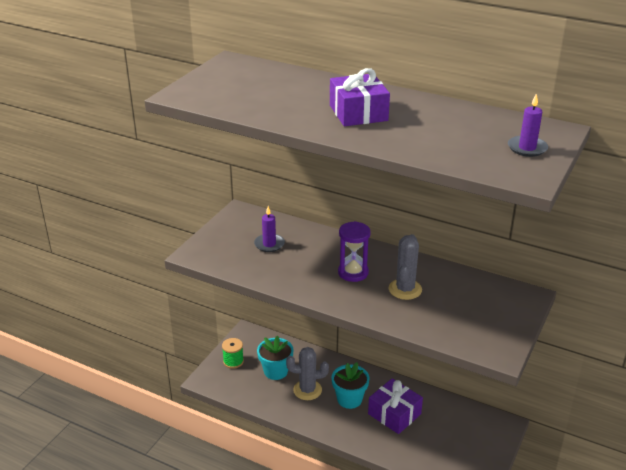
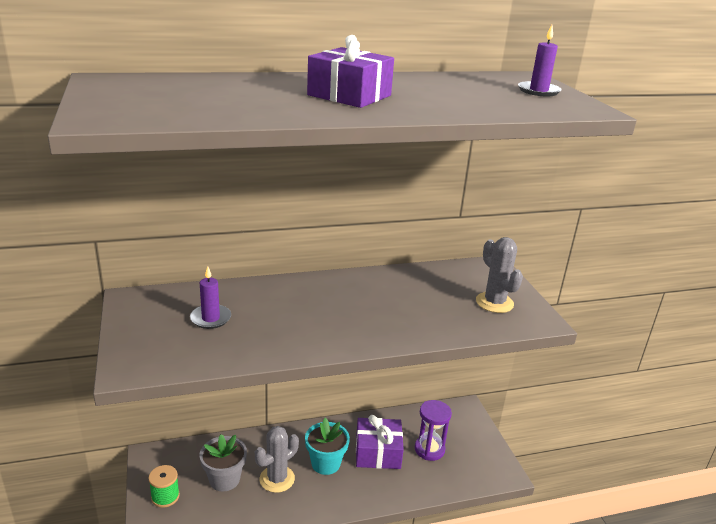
camera: 45 degrees left, 5 degrees down
(276, 371) = (224, 479): turquoise flower pot -> grey flower pot
(353, 273) = (333, 309): purple hourglass -> purple hourglass (429, 449)
(405, 289) = (399, 303): grey cactus -> grey cactus (494, 303)

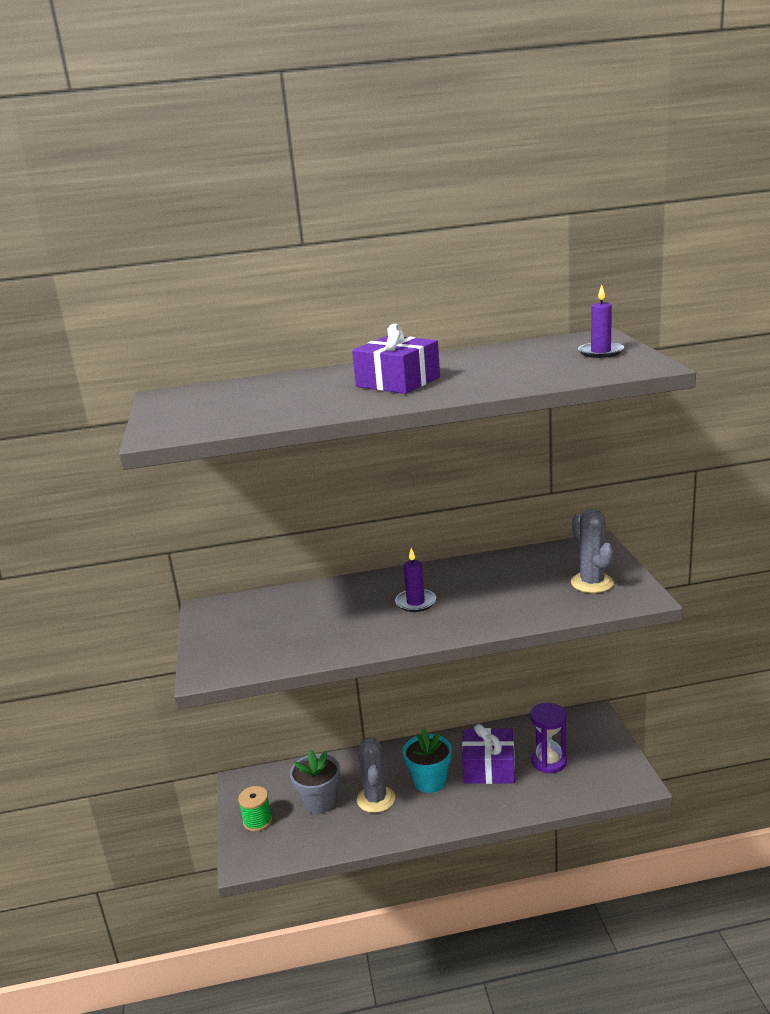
camera: 10 degrees right, 5 degrees down
(210, 318) = (286, 621): purple candle -> purple candle (415, 602)
(277, 479) = (376, 799): grey cactus -> grey cactus turned 60 degrees counterclockwise

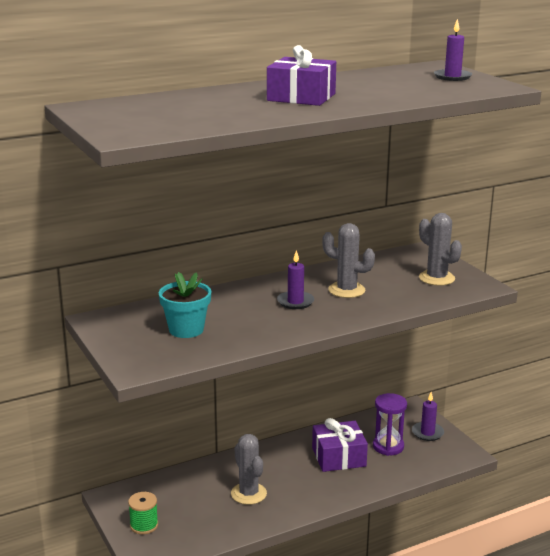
camera: 20 degrees left, 0 degrees up
(319, 801) = (196, 502): grey flower pot -> none
(430, 781) = (291, 474): turquoise flower pot -> turquoise flower pot (186, 330)
(480, 591) = (346, 290): none -> grey cactus
(601, 750) = (427, 433): none -> purple candle

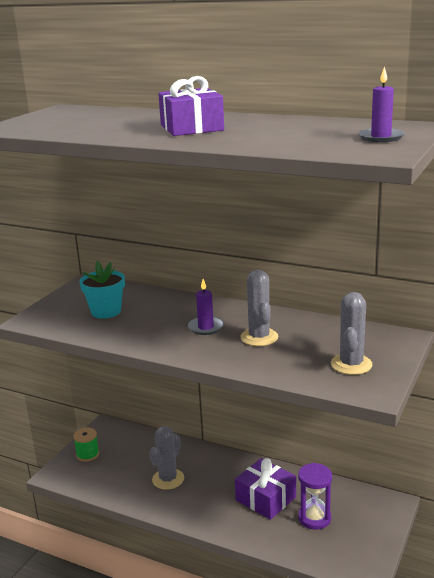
camera: 55 degrees right, 0 degrees up
(427, 433) = (366, 531): purple candle -> none

